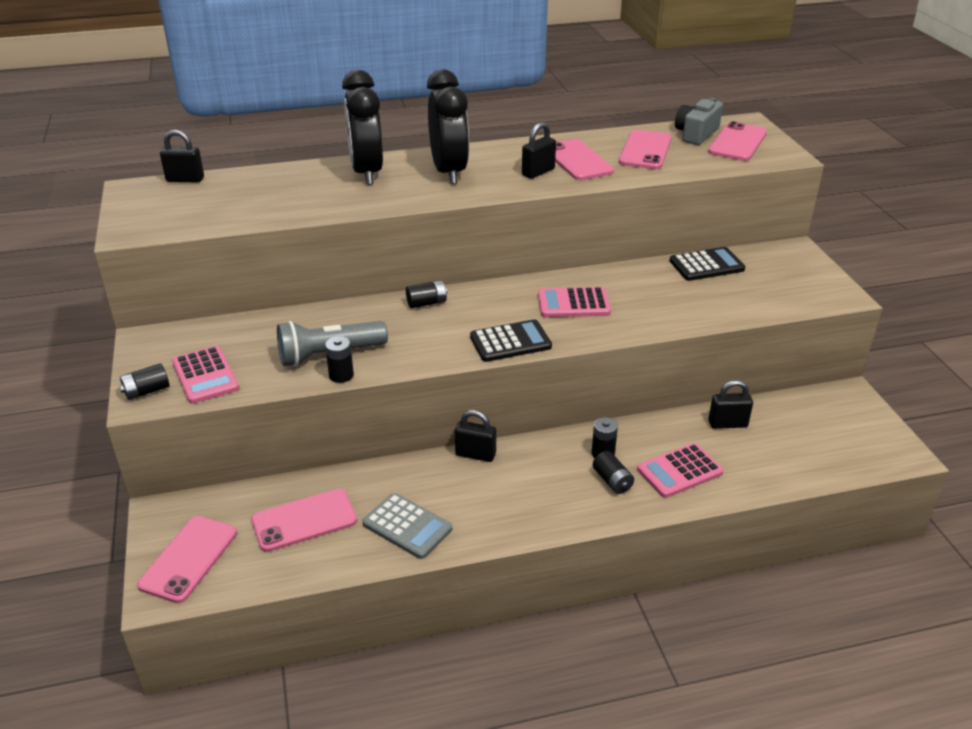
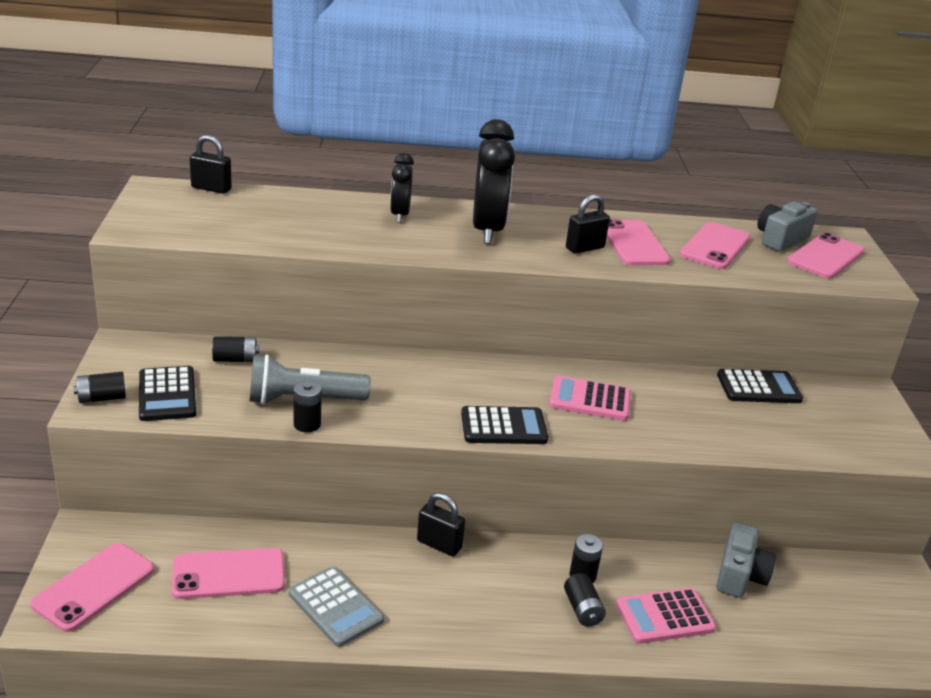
camera: 10 degrees right, 5 degrees down
(205, 376) = (167, 395): pink calculator -> black calculator
(366, 172) = (400, 215): black clock -> black clock, size x0.57
(427, 303) = (428, 366): black battery -> black battery (235, 359)
(727, 424) = (740, 575): black padlock -> grey camera

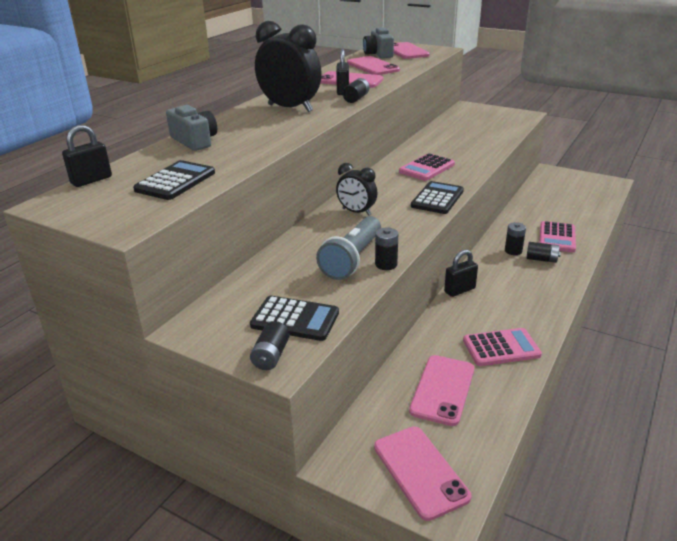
camera: 55 degrees left, 0 degrees up
(235, 359) = (270, 276): black battery -> black battery (356, 98)
(335, 607) = (501, 348): grey calculator -> pink calculator
(400, 215) = (235, 126): black clock -> black clock (356, 212)
(740, 575) = (533, 208): grey camera -> grey camera (195, 141)
(758, 388) = (447, 127): black calculator -> black calculator (175, 181)

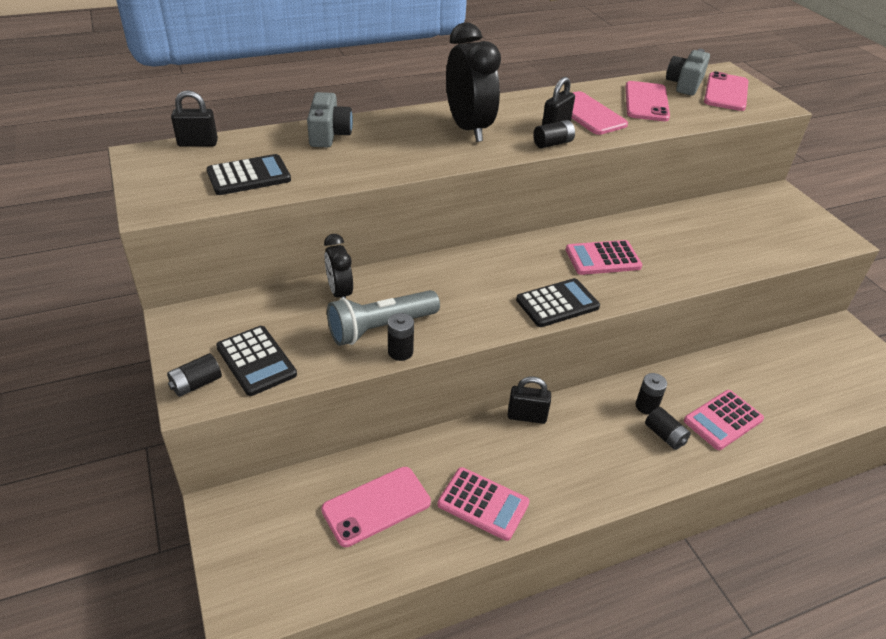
camera: 35 degrees right, 10 degrees up
(356, 212) = (456, 276): black clock -> black clock (340, 293)
(420, 471) = (265, 564): pink phone -> none

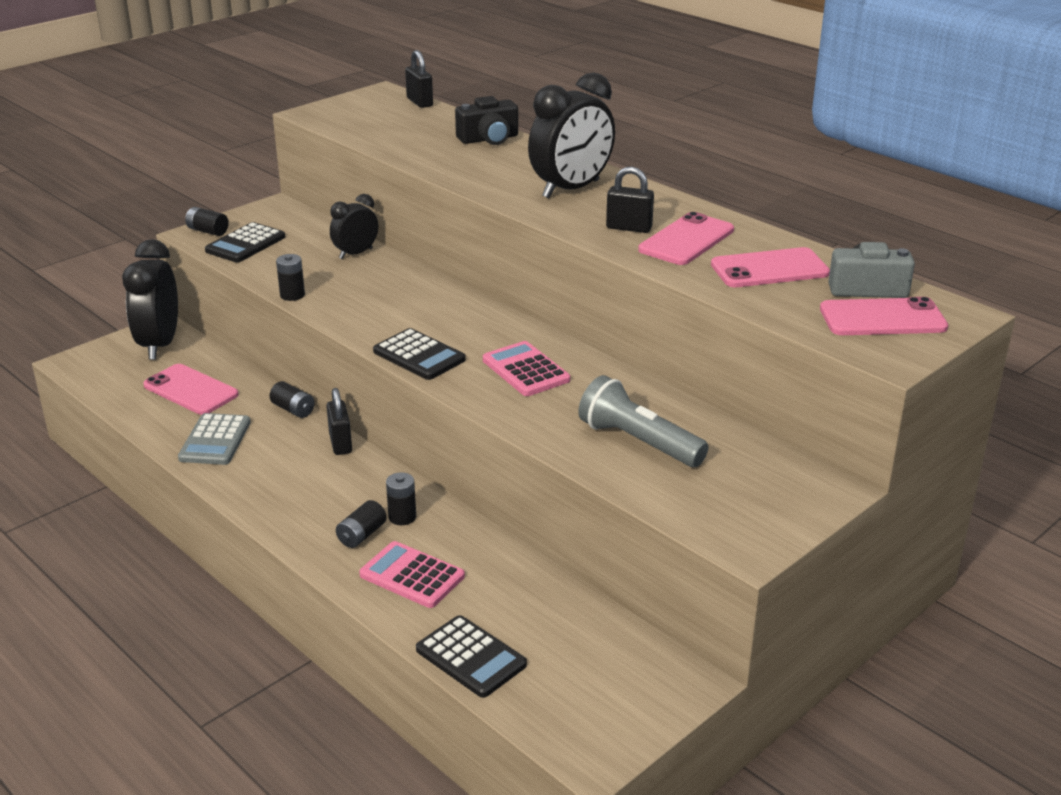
camera: 70 degrees right, 10 degrees down
(249, 176) = (385, 129): black calculator -> black calculator (470, 657)
(259, 517) = (159, 345): none -> black clock
(329, 134) = (489, 139): grey camera -> black camera
(380, 328) = (319, 280): grey flashlight -> grey flashlight (638, 442)
(483, 504) = (215, 440): pink calculator -> grey calculator
(553, 143) = (586, 231): black battery -> black battery (293, 410)

